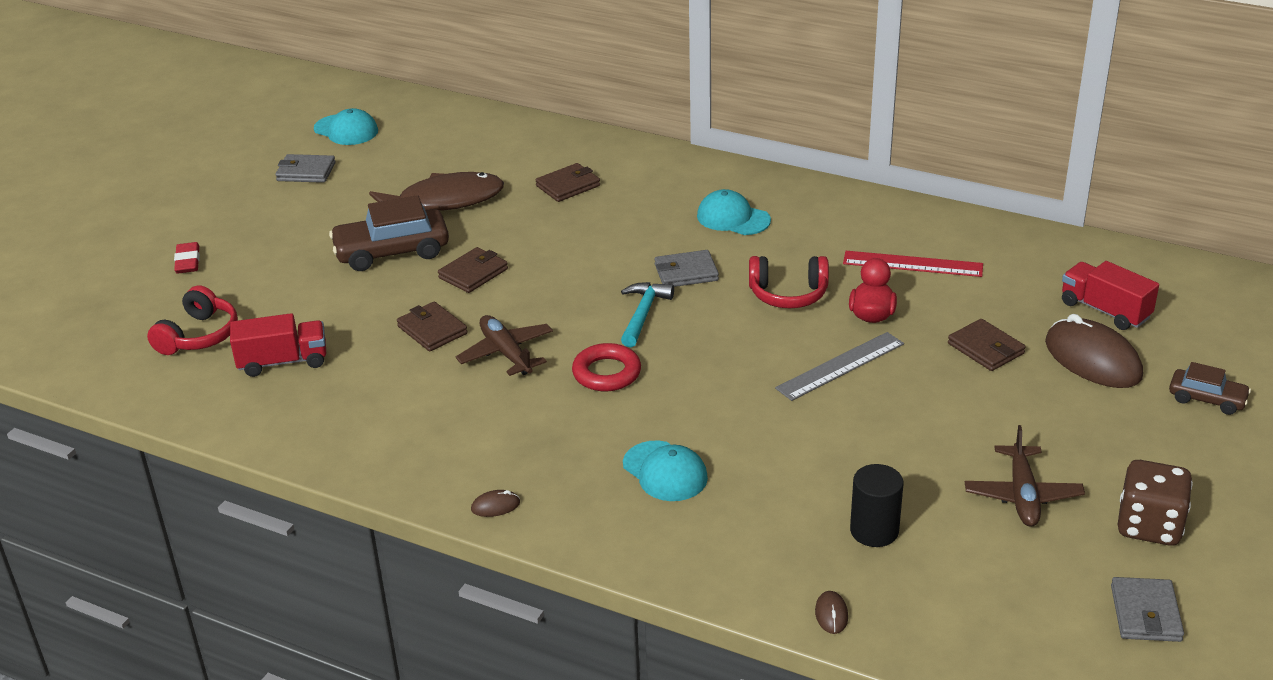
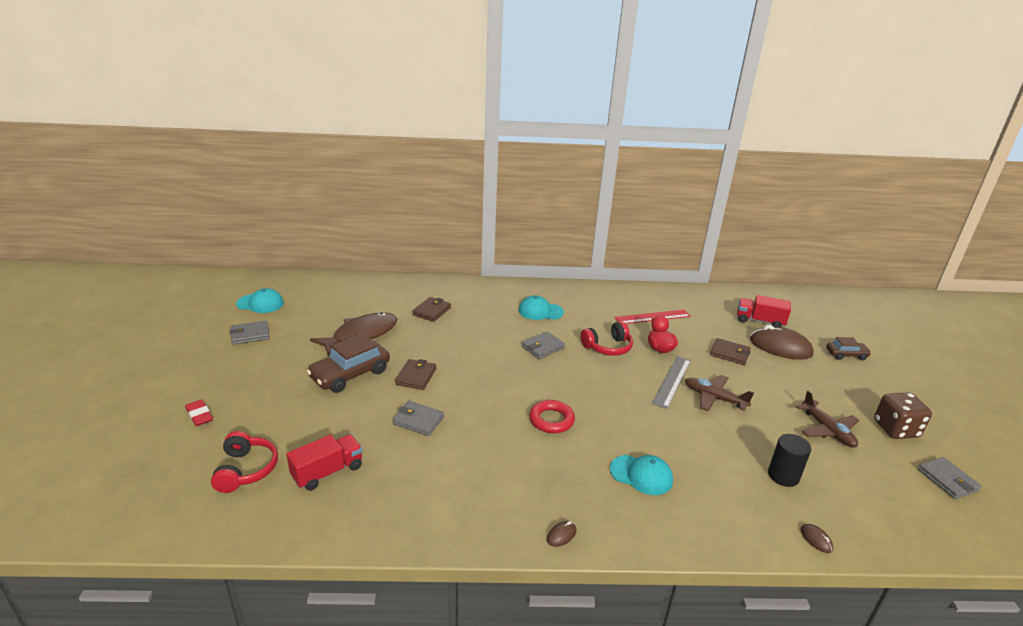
camera: 30 degrees left, 5 degrees down
(432, 330) = (418, 420): brown wallet -> grey wallet
(506, 353) = (479, 423): brown plane -> brown plane (714, 398)
(643, 314) = (540, 377): turquoise hammer -> none

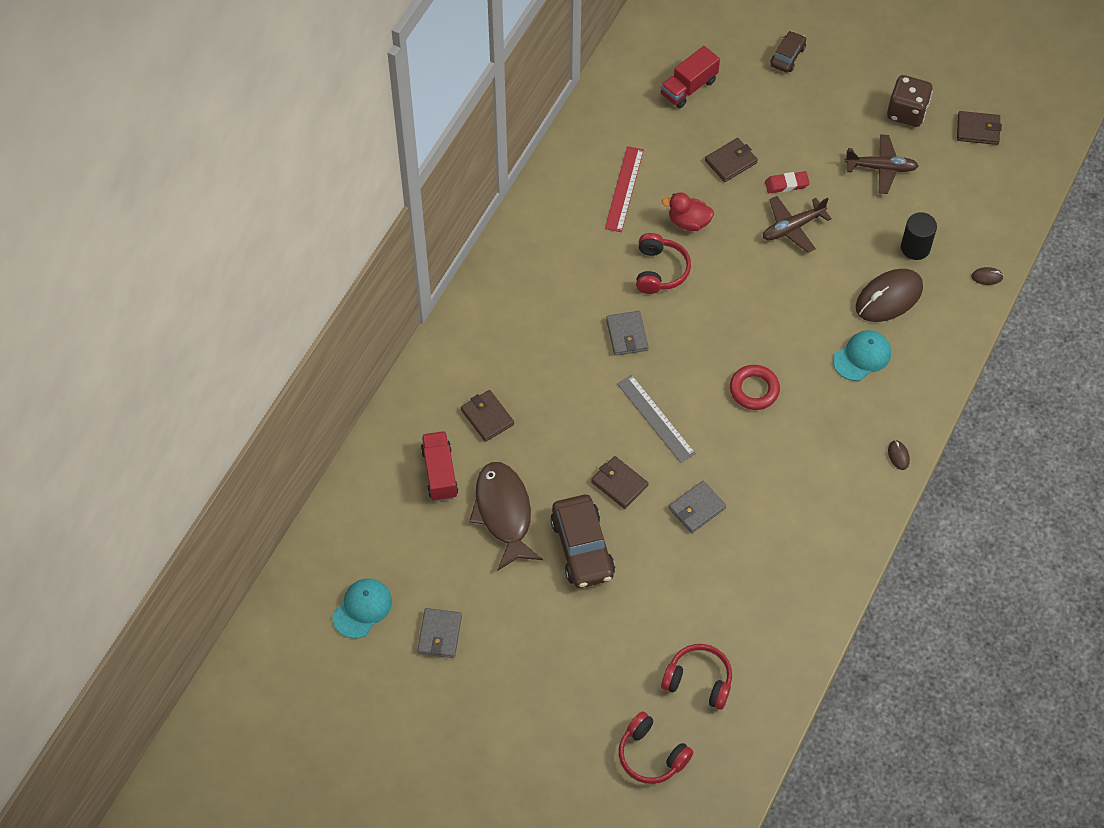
camera: 60 degrees left, 30 degrees up
(160, 463) = (651, 755): none -> red headphones
(199, 415) = (587, 711): red eraser -> red eraser (786, 184)
(327, 472) = (735, 611): red truck -> red truck (440, 473)
(540, 311) = (550, 299): turquoise cap -> none
(672, 381) = (748, 247): grey ruler -> grey ruler (655, 418)
(780, 347) = (744, 106): brown mouse -> brown mouse (889, 298)
(947, 480) = (978, 130): grey wallet -> brown wallet

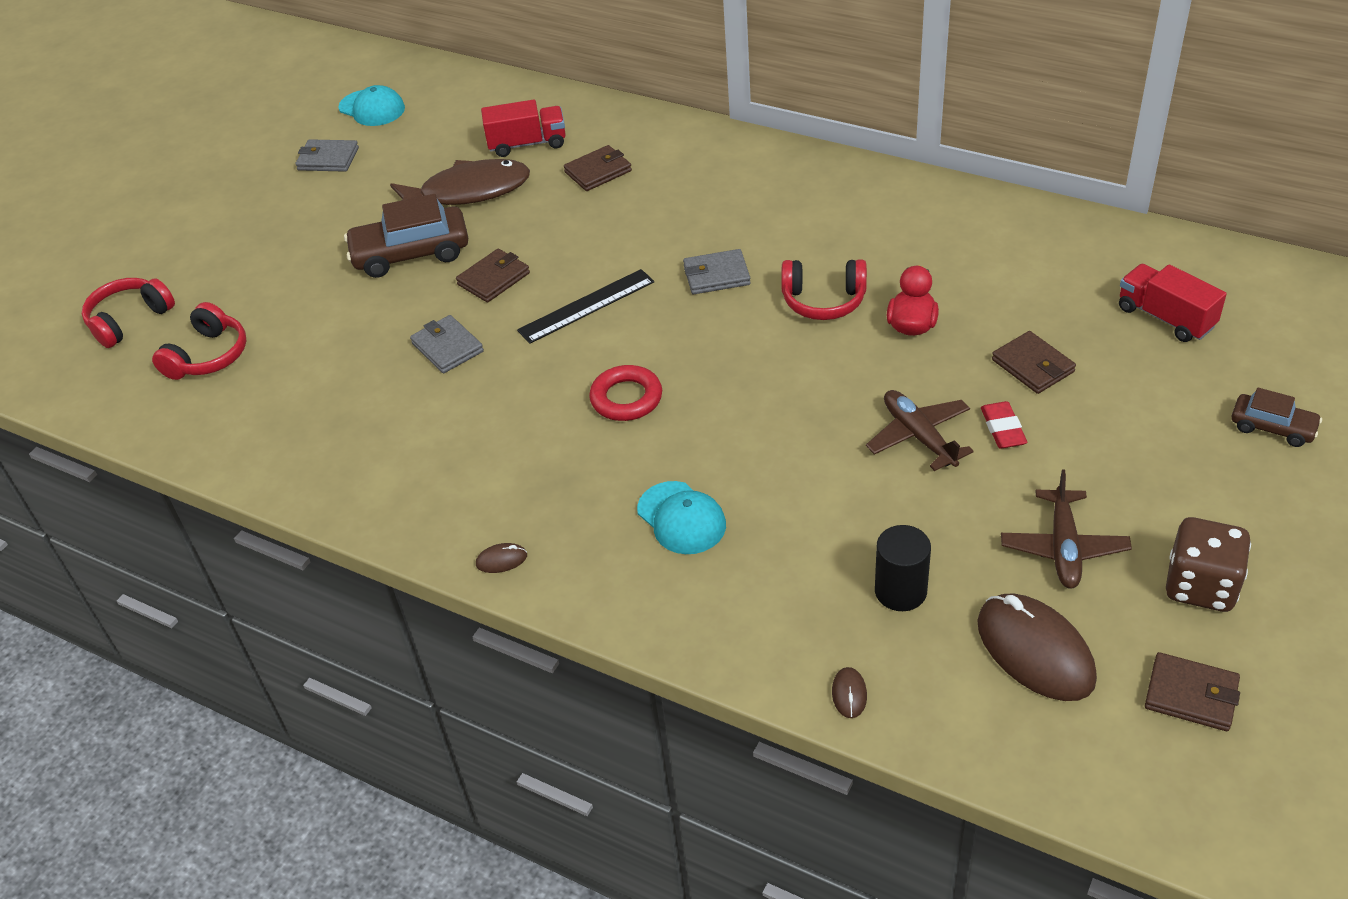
camera: 95 degrees right, 15 degrees down
(624, 189) = (959, 262): red ruler -> none
(655, 418) = (586, 306): grey ruler -> black ruler
(889, 298) = (795, 553): brown mouse -> brown mouse (1035, 651)
(978, 130) = (1191, 695): brown wallet -> brown wallet turned 75 degrees counterclockwise

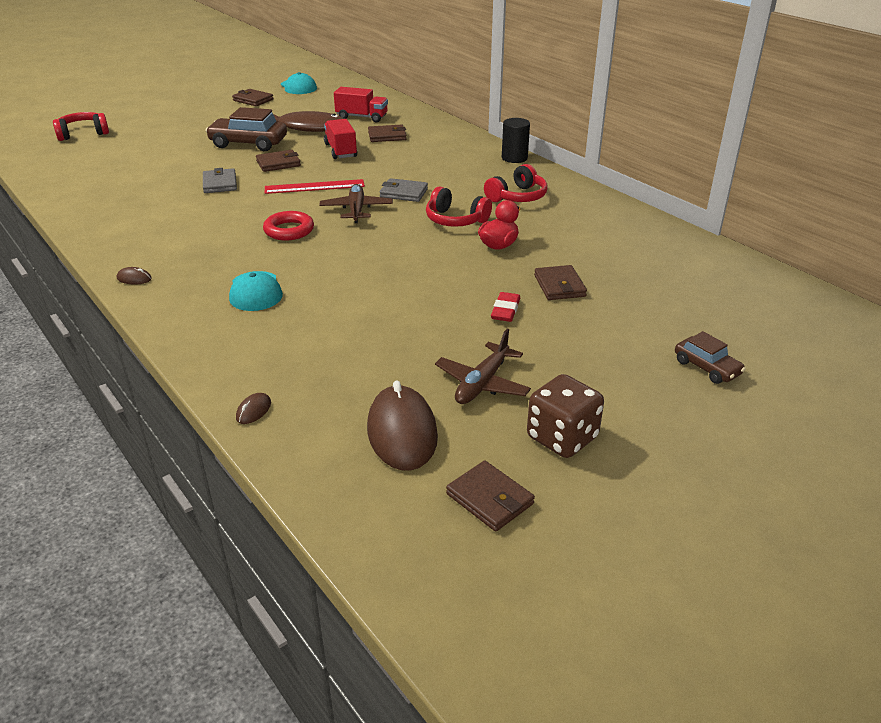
camera: 20 degrees right, 10 degrees down
(208, 356) = (100, 156): red headphones -> red headphones (517, 197)
(328, 159) = (253, 100): grey wallet -> brown wallet
(586, 306) = (314, 187): black ruler -> red ruler
(900, 591) = (347, 369): black cylinder -> black cylinder (514, 158)
(918, 436) = (445, 297): brown plane -> brown plane (356, 210)
(1165, 317) = (680, 288): red truck -> red truck (341, 151)

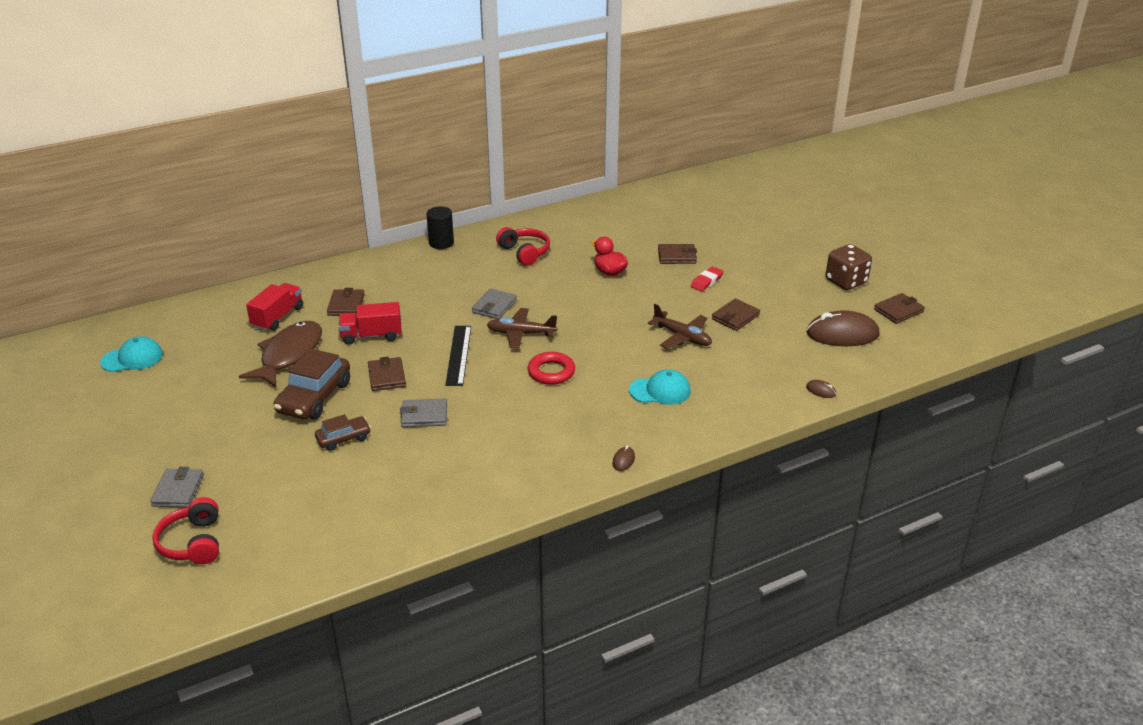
camera: 80 degrees left, 0 degrees up
(141, 122) = (178, 491): none -> grey wallet
(253, 100) = (157, 395): brown wallet -> brown wallet (735, 317)
(314, 187) = (458, 355): red ruler -> black ruler
(455, 220) = (558, 286): red headphones -> none
(482, 383) = (793, 301): brown plane -> brown plane (682, 337)
(505, 310) = (706, 281): red eraser -> red eraser turned 75 degrees counterclockwise
(707, 367) = (779, 225): brown car -> brown car (343, 438)

